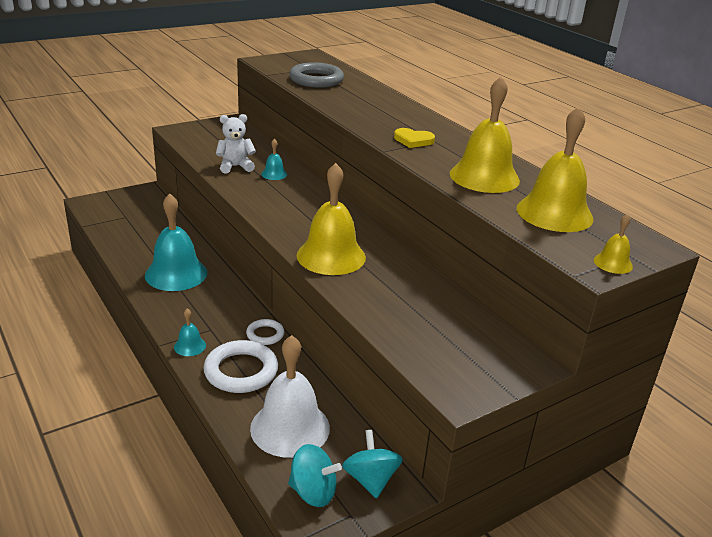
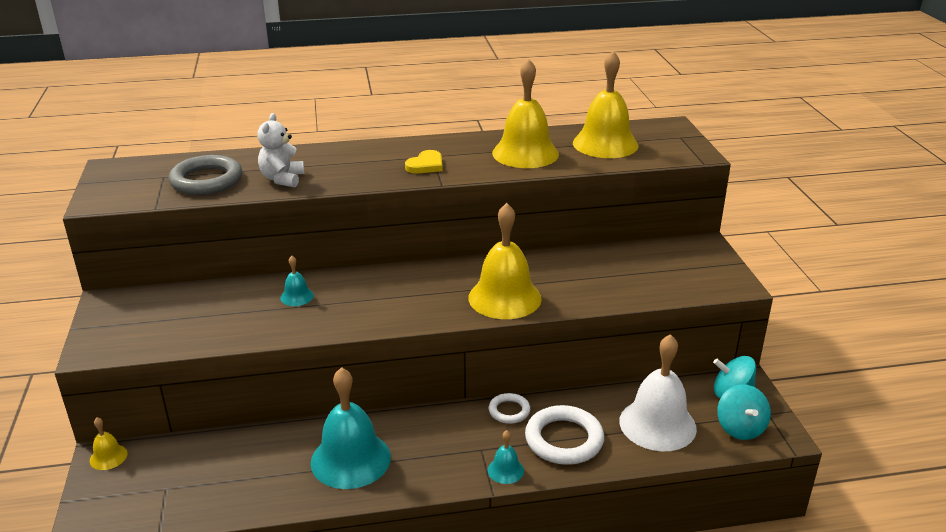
camera: 65 degrees left, 0 degrees up
(235, 166) = (254, 320): white teddy bear -> white teddy bear (282, 179)
(313, 492) = (740, 428): turquoise spinning top -> turquoise spinning top turned 135 degrees clockwise
(613, 263) = (690, 146): yellow bell -> yellow bell (108, 457)

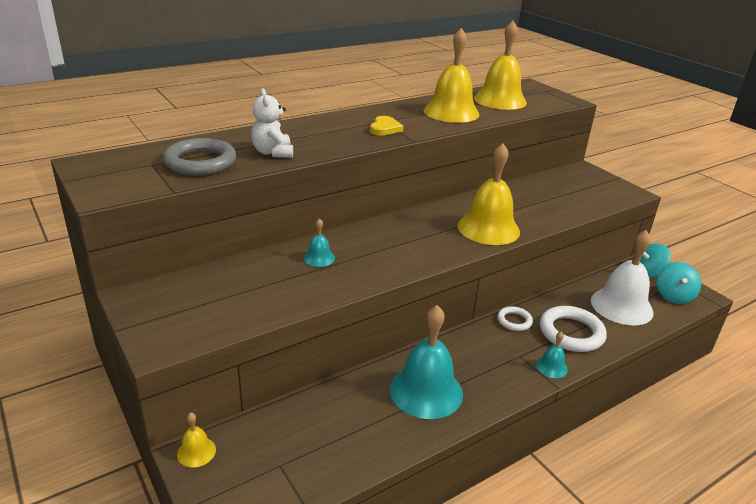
camera: 25 degrees left, 0 degrees up
(740, 428) = (673, 296): turquoise spinning top -> turquoise spinning top turned 45 degrees clockwise

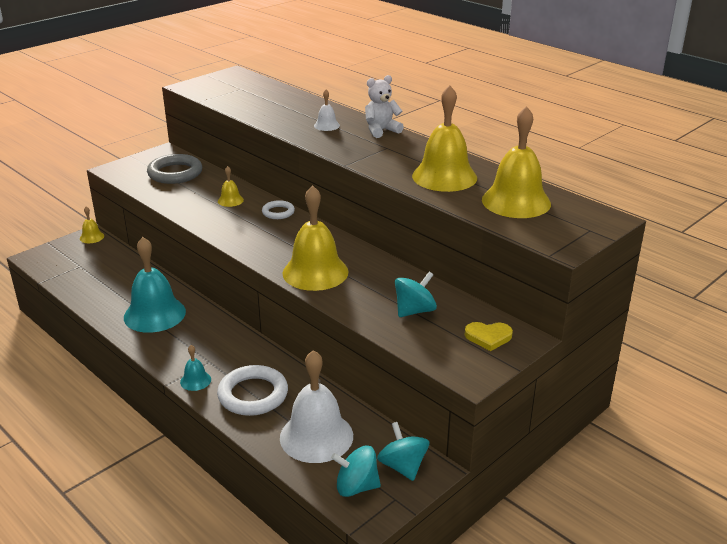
camera: 80 degrees right, 0 degrees up
(200, 162) = (251, 100): grey ring -> grey ring (175, 173)
(273, 153) = (282, 117): white teddy bear -> white teddy bear (381, 130)
(312, 136) = (326, 125): none -> white bell
(319, 258) = (230, 200): turquoise bell -> yellow bell
(385, 128) = (368, 150): yellow heart -> yellow heart (488, 337)
(514, 321) = (263, 357): white ring -> white ring (278, 212)
(551, 197) = (414, 311): none -> turquoise spinning top

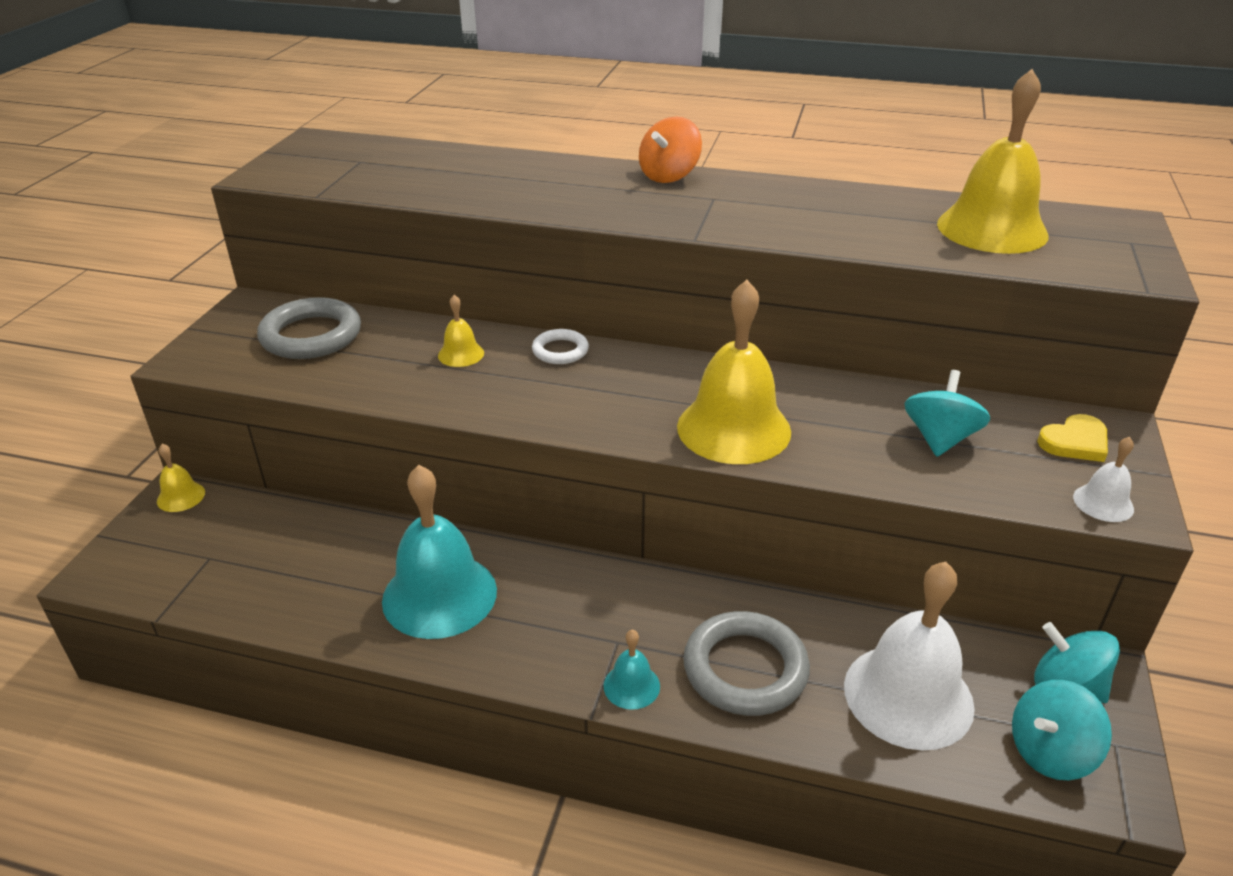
camera: 30 degrees left, 5 degrees up
(253, 395) = (745, 669): white ring -> grey ring
(326, 125) = (579, 187): white bell -> white bell (1103, 503)
(381, 130) = (669, 176): white teddy bear -> orange spinning top
(444, 176) = (853, 219): yellow bell -> none

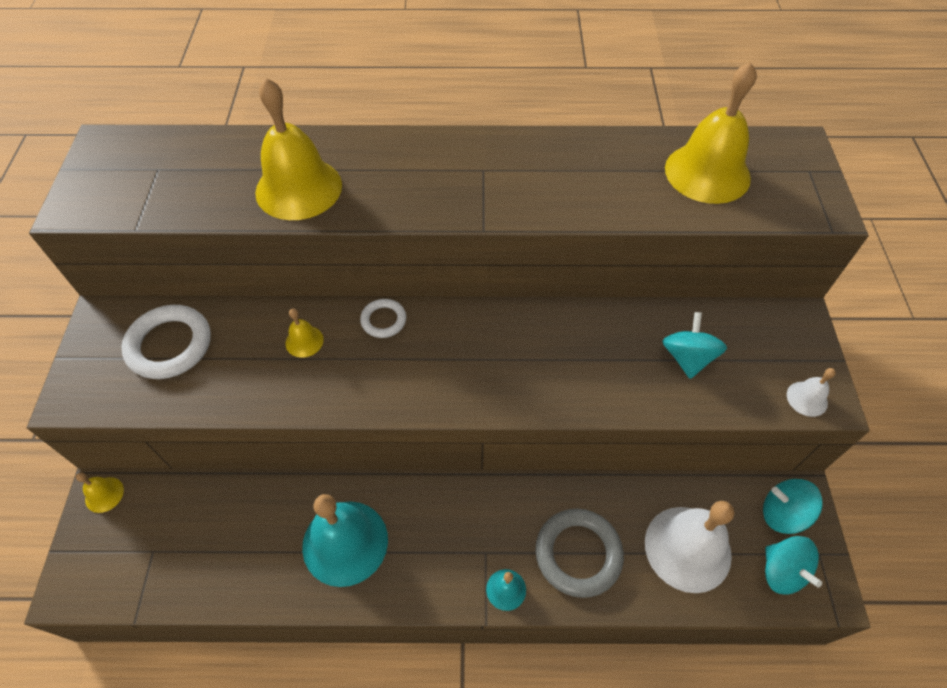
camera: 15 degrees left, 20 degrees up
(311, 335) = (169, 345): grey ring -> white ring
(669, 176) = (438, 144): orange spinning top -> none
(733, 428) = (540, 380): yellow bell -> yellow bell (298, 188)
(1050, 752) = (782, 571): turquoise spinning top -> turquoise spinning top turned 75 degrees counterclockwise
(1075, 442) = (778, 340): yellow heart -> none

